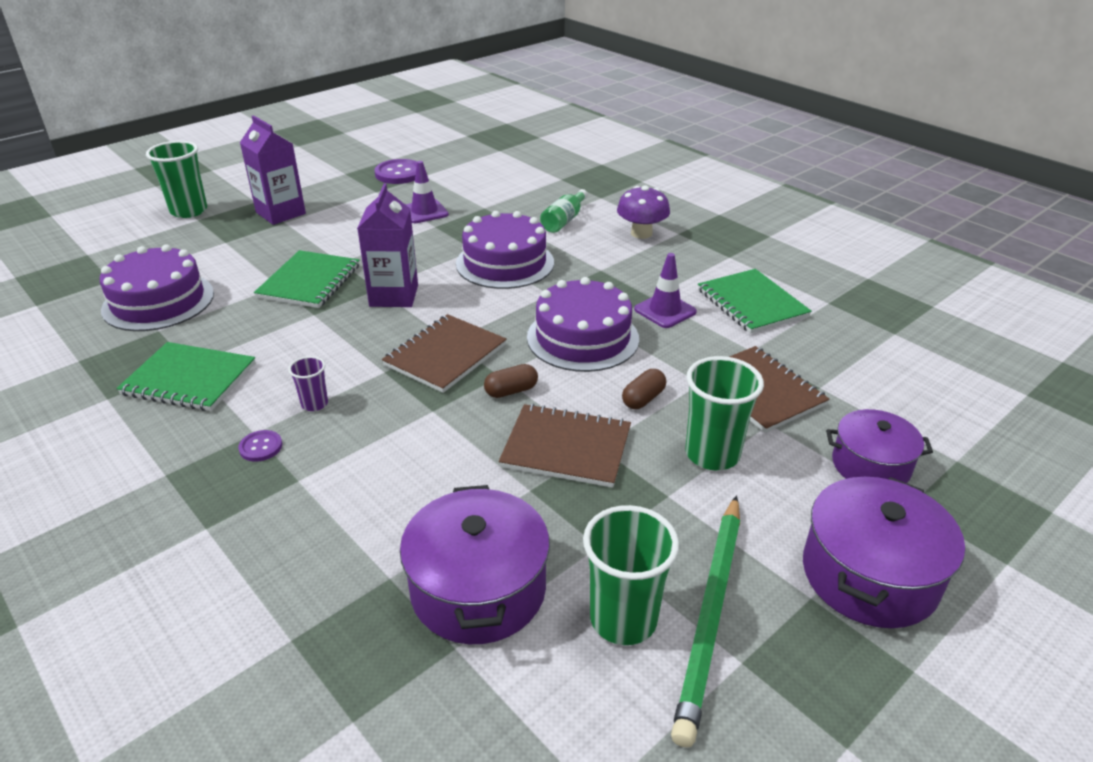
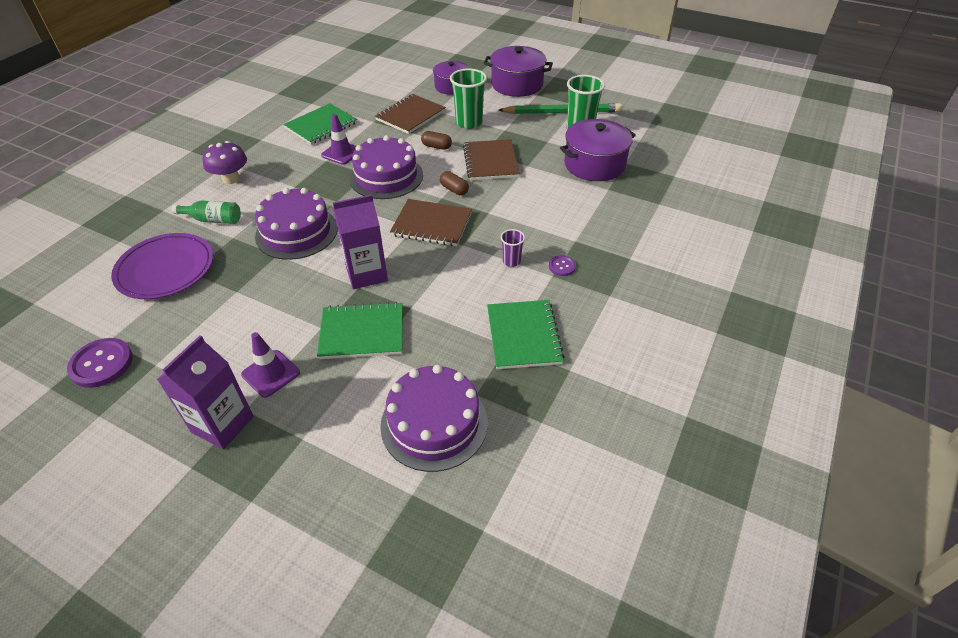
camera: 110 degrees left, 10 degrees up
(189, 211) = (227, 527): green cup -> none
(424, 212) = (205, 308): purple traffic cone -> purple traffic cone (271, 373)
(498, 197) = (166, 269): none -> purple plate

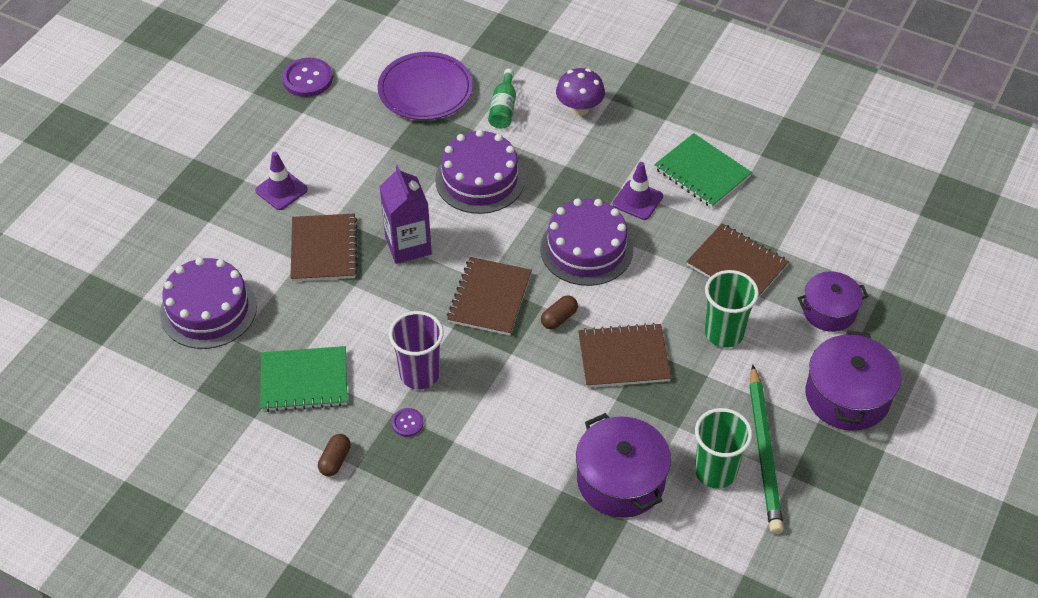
camera: 90 degrees right, 5 degrees up
(222, 424) = (231, 168): purple carton -> none
(362, 332) = (324, 249): green notebook -> brown notebook
(436, 146) = (658, 297): brown capsule -> brown capsule (335, 460)
(511, 261) = (419, 374): purple cup -> purple cup, size x1.91

